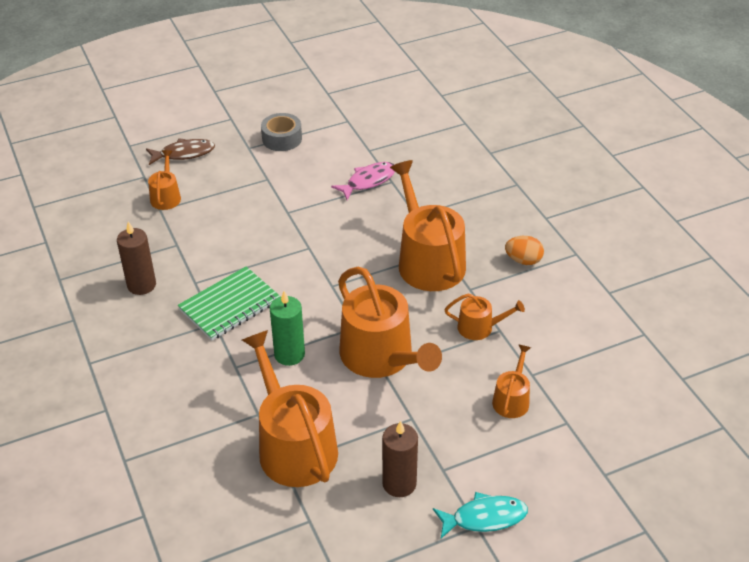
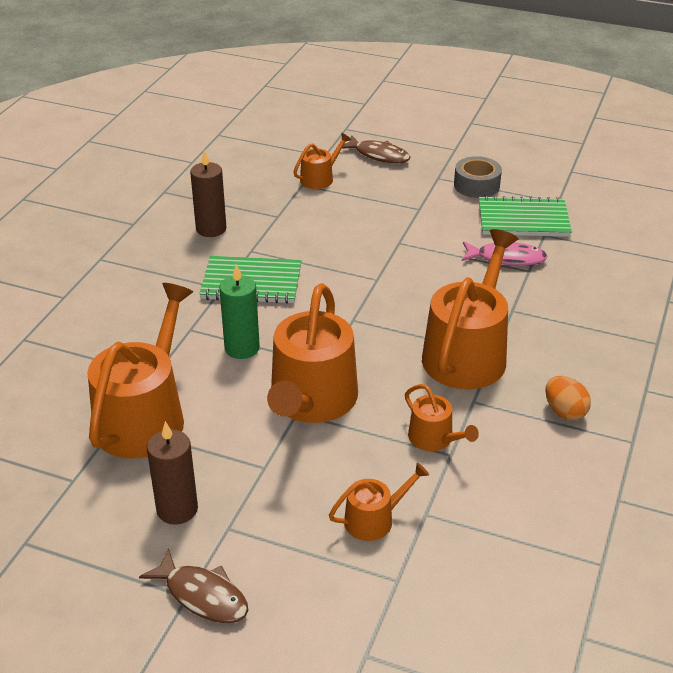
camera: 45 degrees right, 5 degrees down
(343, 147) = (523, 220): none -> green notebook
(484, 518) = (202, 596): turquoise fish -> brown fish

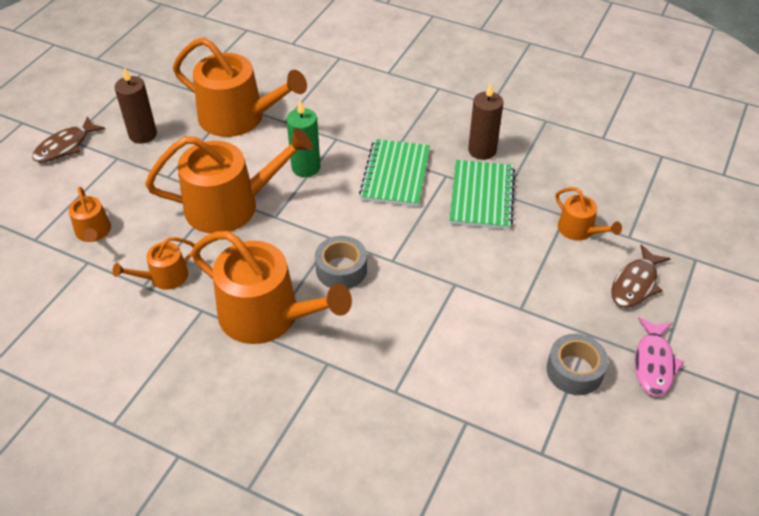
camera: 95 degrees right, 10 degrees up
(311, 401) = (231, 205): orange watering can -> orange watering can turned 150 degrees clockwise
(395, 310) = (341, 269): none -> grey tape
(507, 258) = (419, 375): pink fish -> pink fish (653, 363)
(523, 220) = (498, 406): green notebook -> green notebook (481, 196)
(564, 411) = (168, 377): orange egg -> none

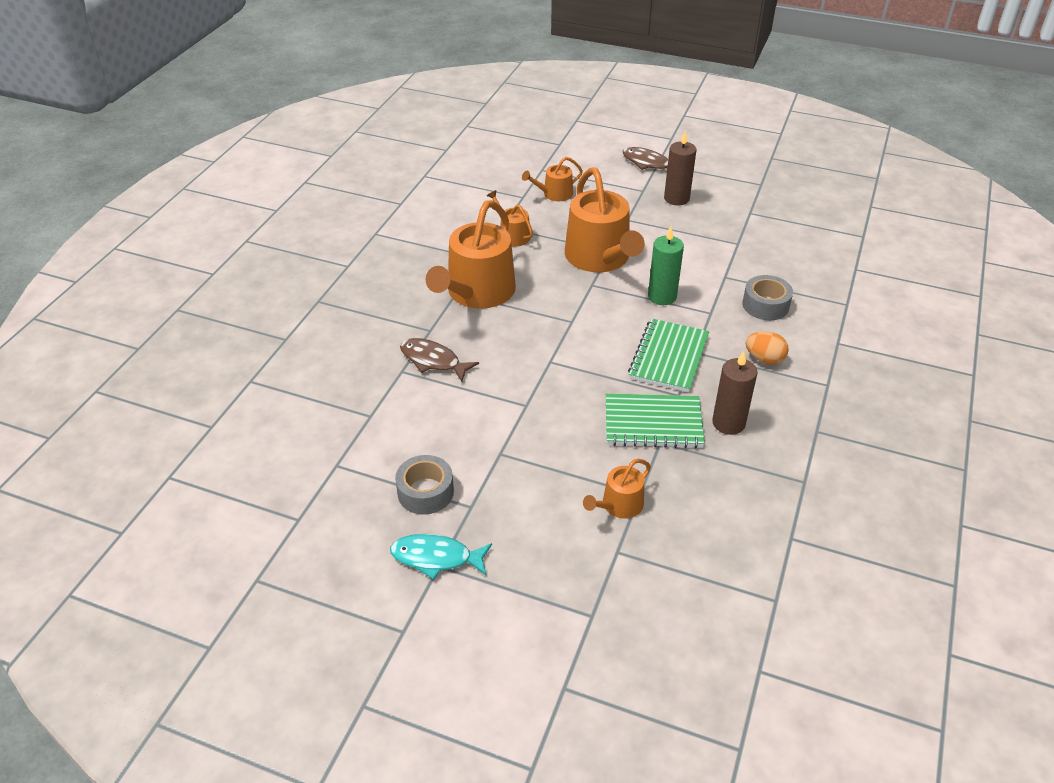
camera: 85 degrees right, 5 degrees down
(239, 117) = (719, 248): orange watering can -> none
(341, 269) = (534, 330): grey tape -> grey tape (765, 305)
(395, 175) = (669, 357): green notebook -> green notebook turned 75 degrees counterclockwise
(404, 116) = (764, 359): none -> orange egg
(635, 284) = (544, 551): brown fish -> brown fish (433, 361)
(653, 363) = (436, 557): pink fish -> turquoise fish

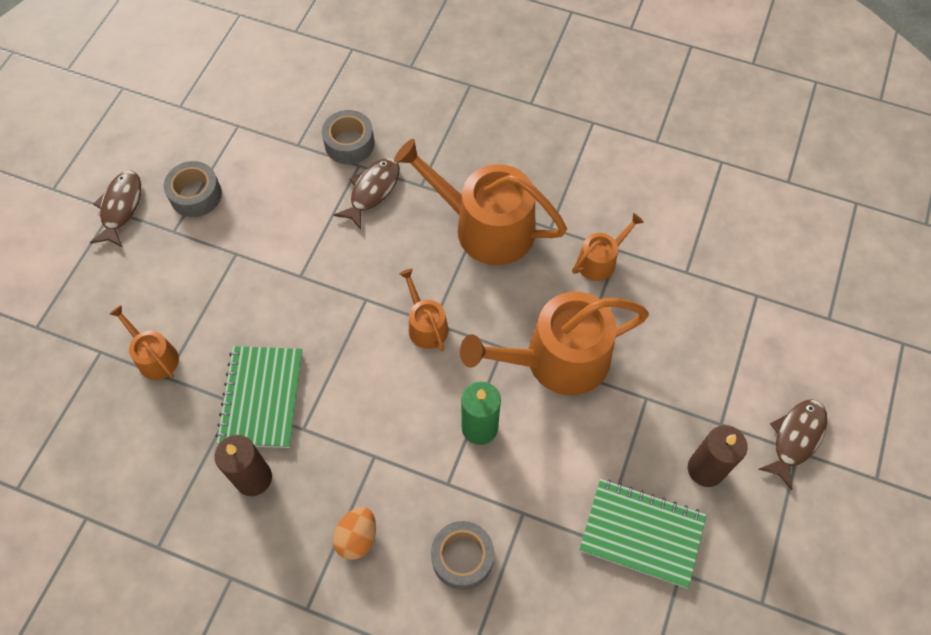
camera: 90 degrees right, 20 degrees up
(374, 378) = (349, 143): none -> grey tape
(436, 557) = (121, 207): turquoise fish -> brown fish
(554, 194) = (697, 309): orange watering can -> orange watering can (425, 325)
(669, 357) = (366, 424): green notebook -> green notebook (641, 533)

